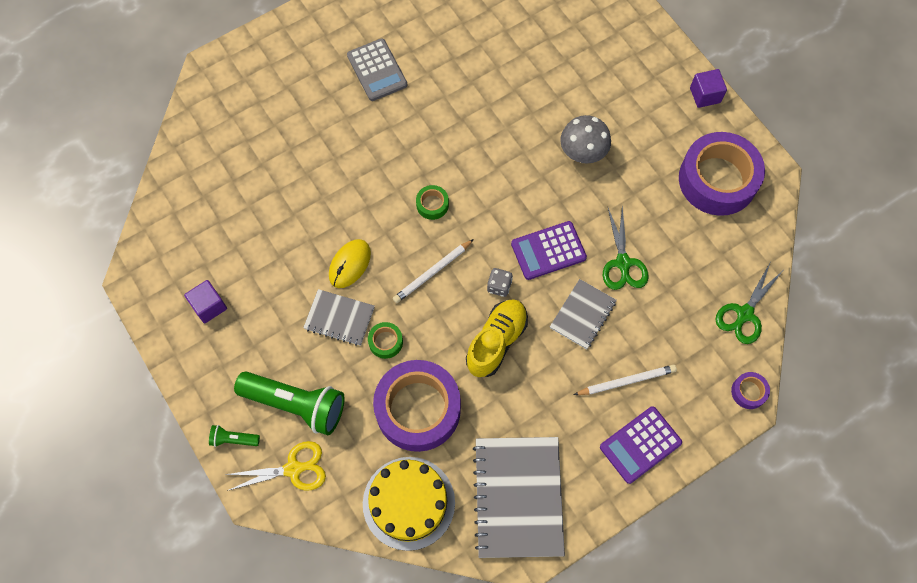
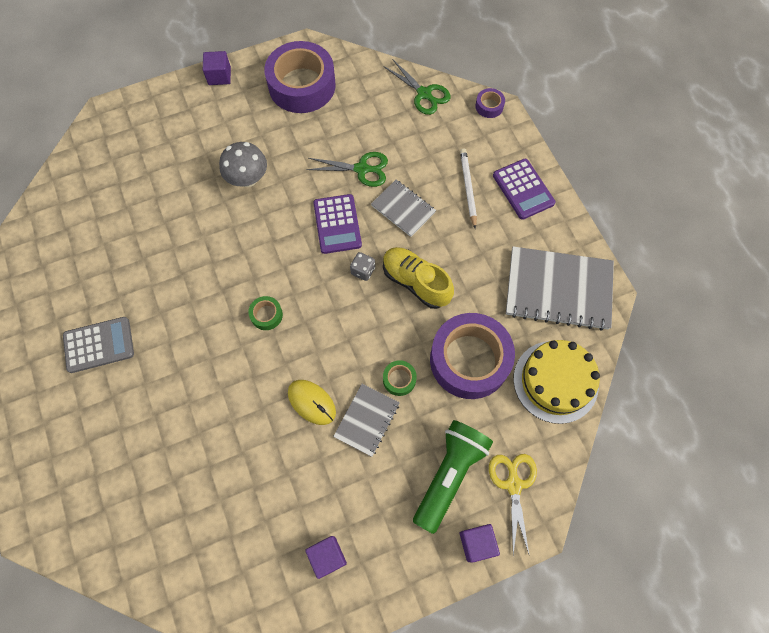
camera: 80 degrees left, 0 degrees up
(234, 439) = (477, 543): green flashlight -> purple cube
(432, 272) = (337, 326): white pencil -> none

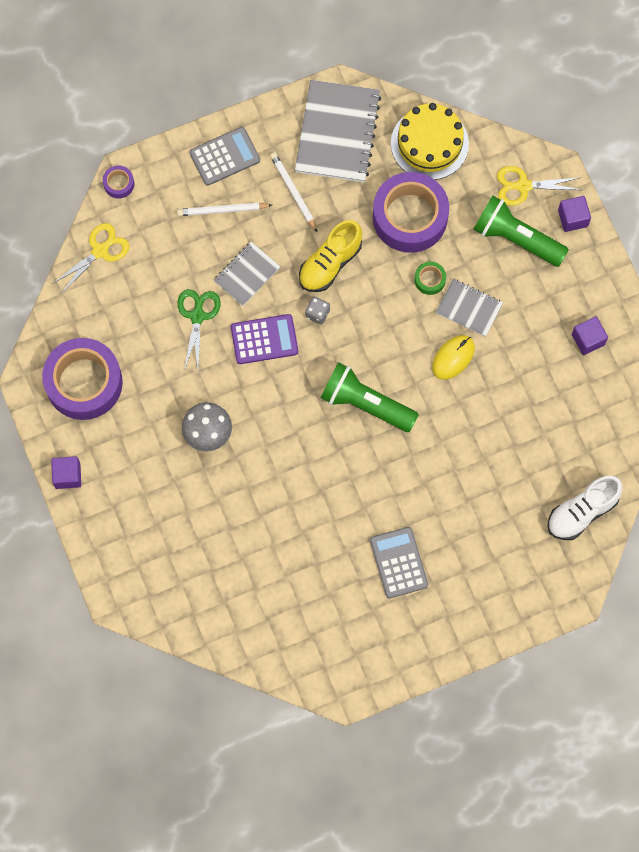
camera: 90 degrees left, 5 degrees up
(124, 542) = (582, 512): none -> white shoe
(266, 315) = (366, 404): green tape -> green flashlight
(424, 94) = (100, 251): green scissors -> yellow scissors
(490, 249) = (293, 192): none -> white pencil
(523, 189) = (225, 157): purple calculator -> grey calculator

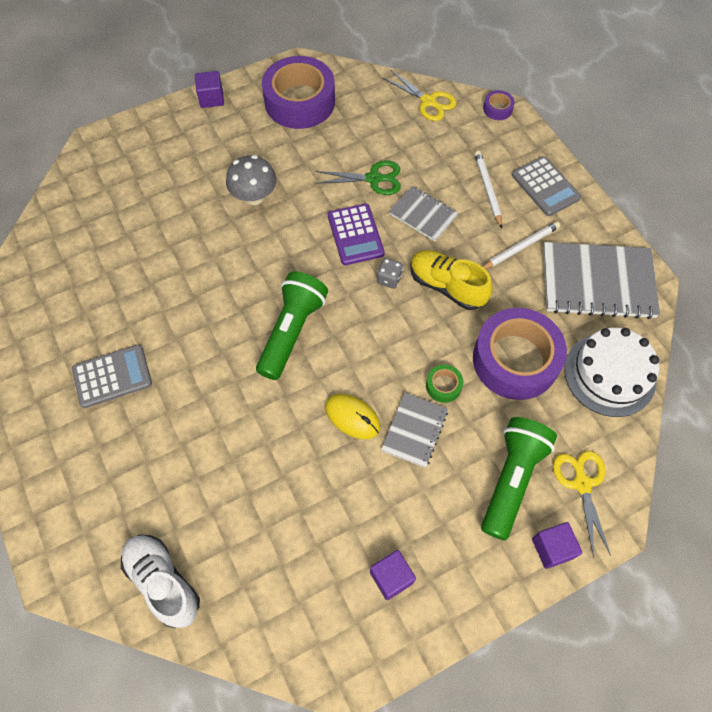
camera: 85 degrees right, 10 degrees down
(429, 143) = (609, 374): yellow cake -> white cake

